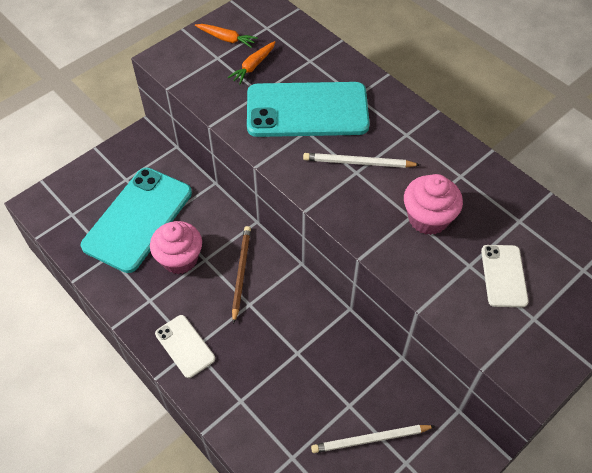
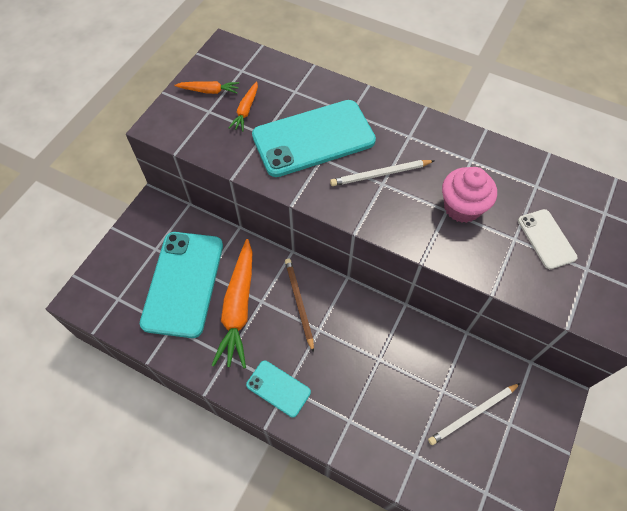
camera: 20 degrees left, 5 degrees up
(180, 259) = (238, 308): pink cupcake -> orange carrot
(185, 346) = (278, 388): white phone -> turquoise phone

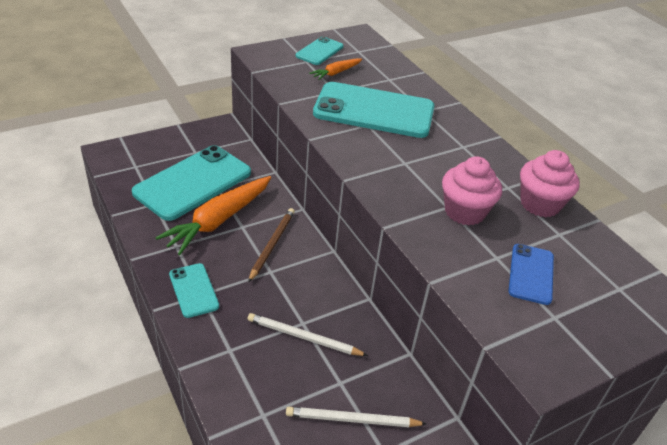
camera: 30 degrees right, 20 degrees down
(209, 91) = (319, 51): orange carrot -> turquoise phone
(380, 174) = (409, 157): white pencil -> white pencil (304, 337)
(504, 164) = (540, 204): none -> pink cupcake
(546, 239) = (531, 274): white phone -> blue phone

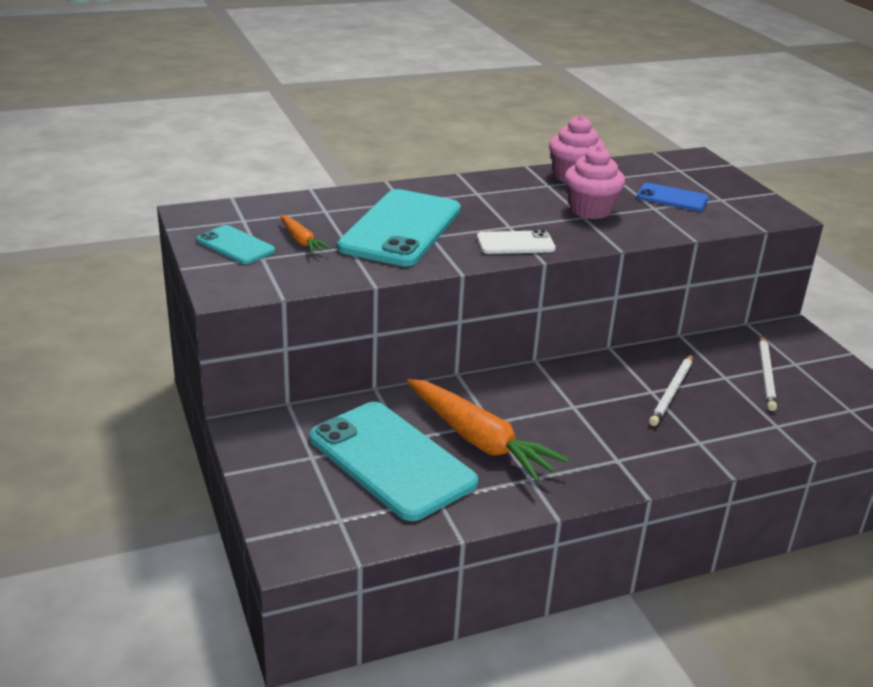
camera: 80 degrees left, 10 degrees down
(194, 290) = (612, 465): turquoise phone -> none
(272, 245) = (526, 401): brown pencil -> none
(372, 165) = (515, 243): none -> white phone

